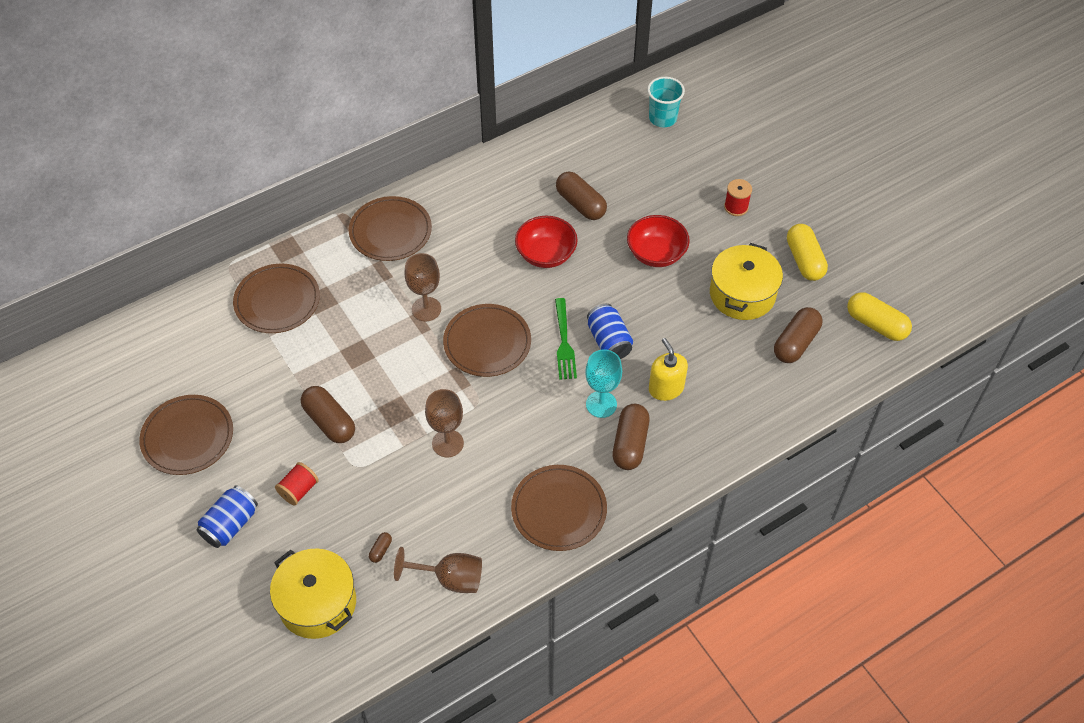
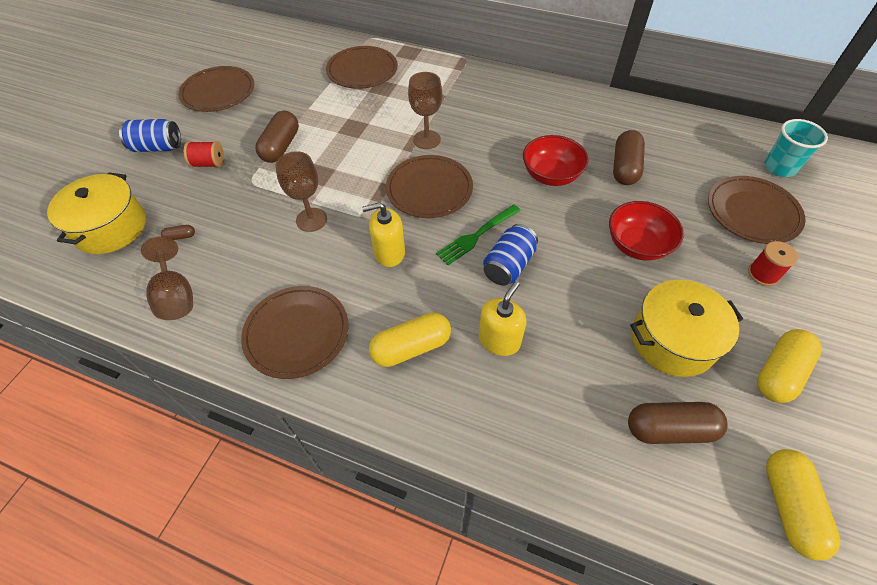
camera: 55 degrees right, 0 degrees up
(390, 231) = (475, 86): brown plate -> brown plate (752, 212)
(531, 408) = (389, 252): none -> yellow soap dispenser
(601, 404) = (436, 299): turquoise goblet -> none
(630, 444) = (411, 347): brown capsule -> yellow capsule

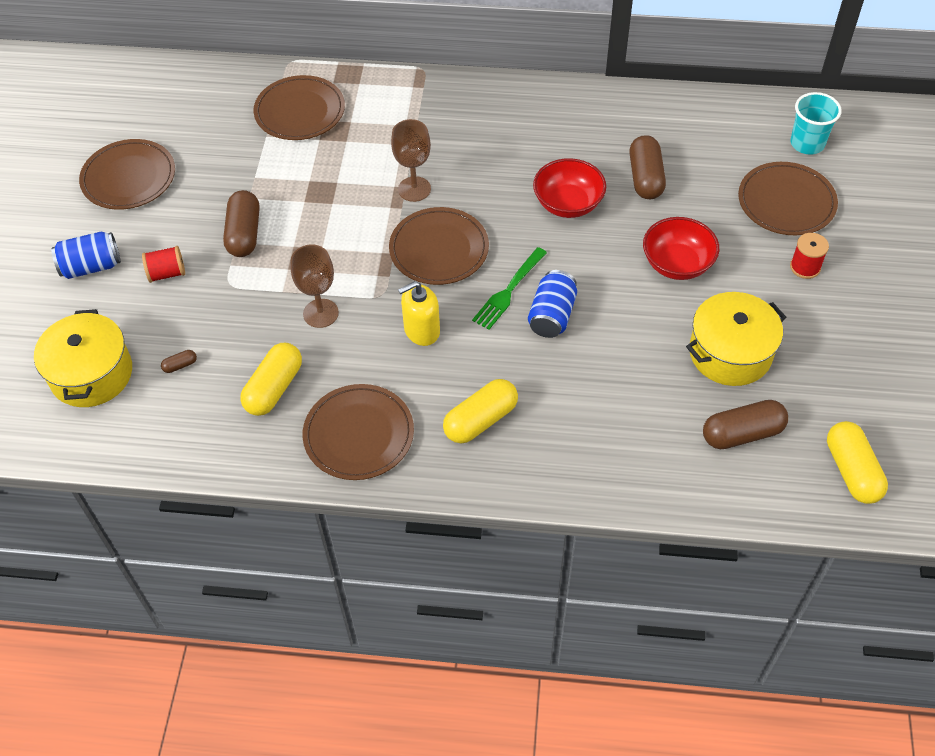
camera: 15 degrees left, 0 degrees up
(176, 296) = (210, 428): brown goblet -> none
(499, 340) = (565, 392): yellow soap dispenser -> none
(779, 372) = (831, 360): yellow capsule -> yellow capsule (274, 388)

